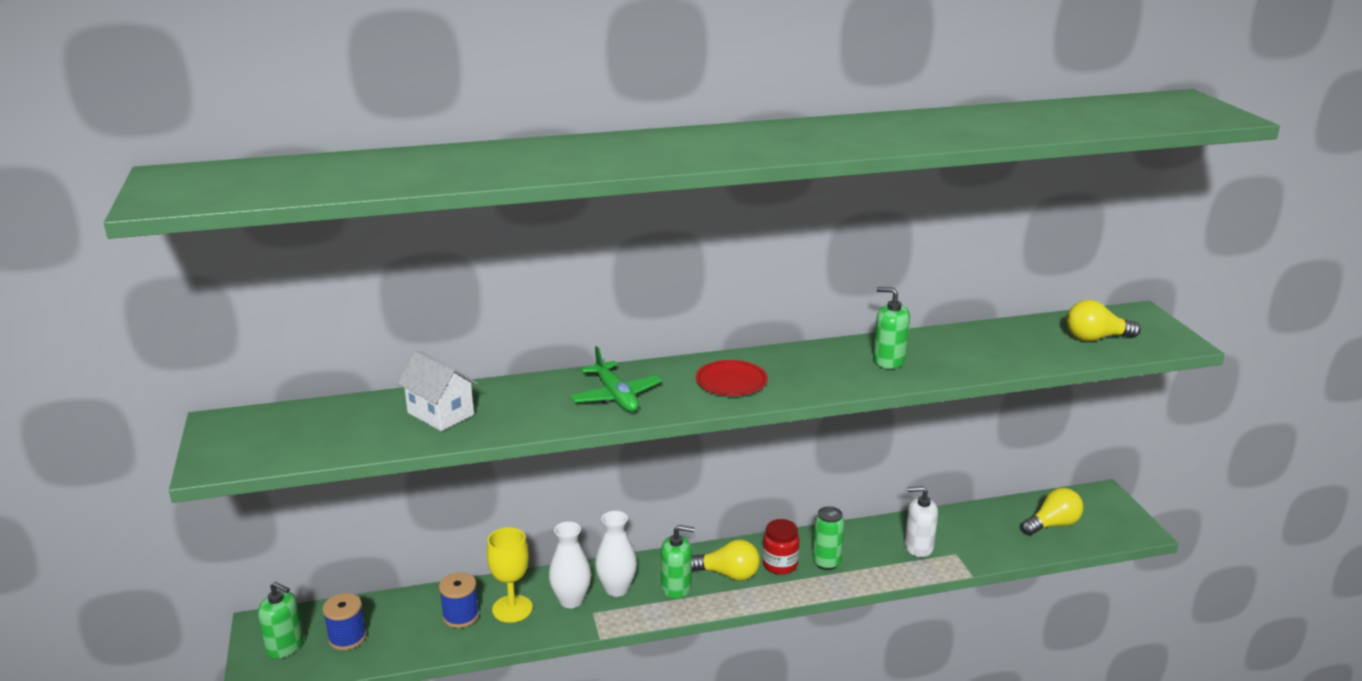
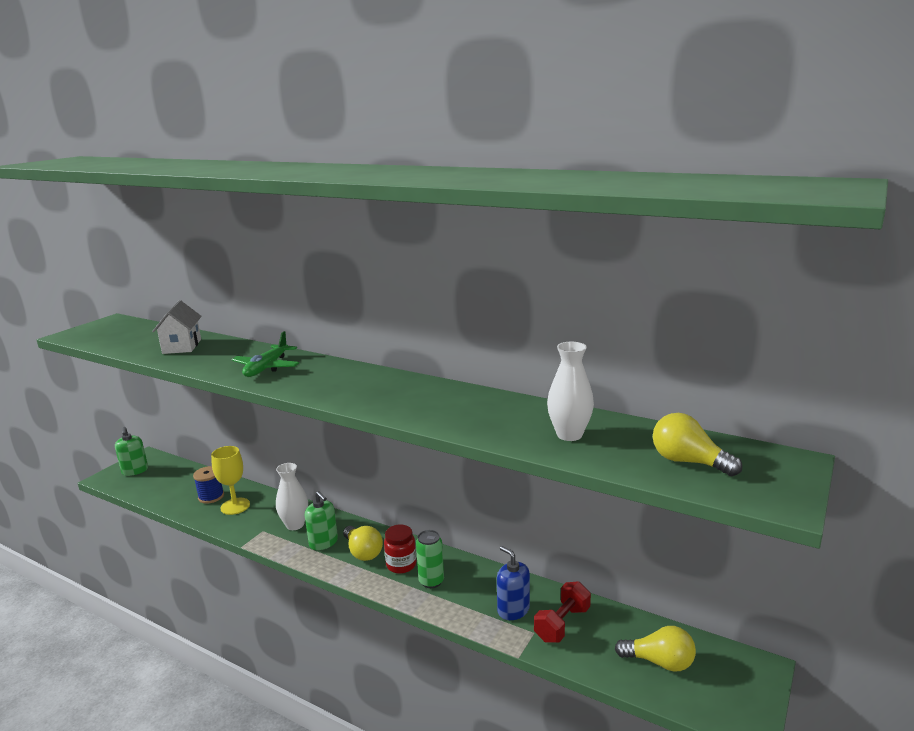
camera: 45 degrees right, 5 degrees down
(347, 638) = (158, 480): blue spool -> none
(571, 600) = (265, 518): white vase -> white vase (569, 435)
(731, 381) = (340, 383): red plate -> none
(889, 360) = (466, 410): green soap dispenser -> none
(918, 547) = (513, 610): white soap dispenser -> blue soap dispenser
(964, 536) = (562, 624): none -> red dumbbell

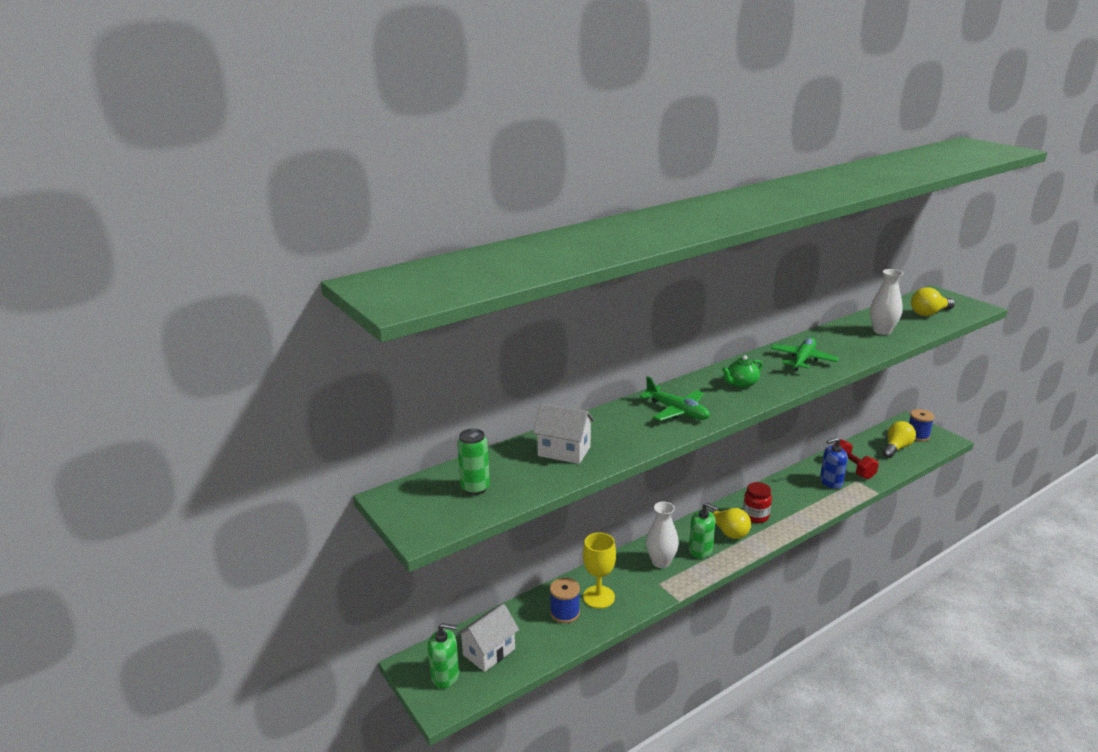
camera: 65 degrees left, 5 degrees up
(161, 479) = (489, 652): none -> white house
(323, 542) = (701, 550): green soap dispenser -> green soap dispenser turned 45 degrees clockwise
(342, 382) = (741, 384): none -> green teapot
(363, 552) = (727, 531): yellow light bulb -> yellow light bulb turned 60 degrees clockwise
(427, 401) = (803, 360): none -> green plane
(431, 581) = (783, 507): green can -> green can (475, 488)
(723, 683) = (917, 436): none -> blue spool

